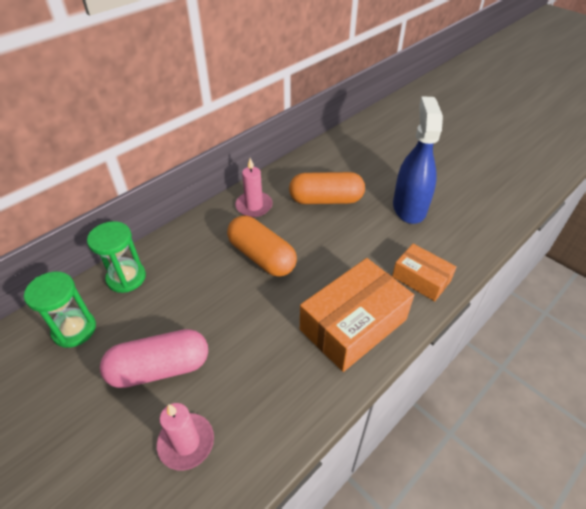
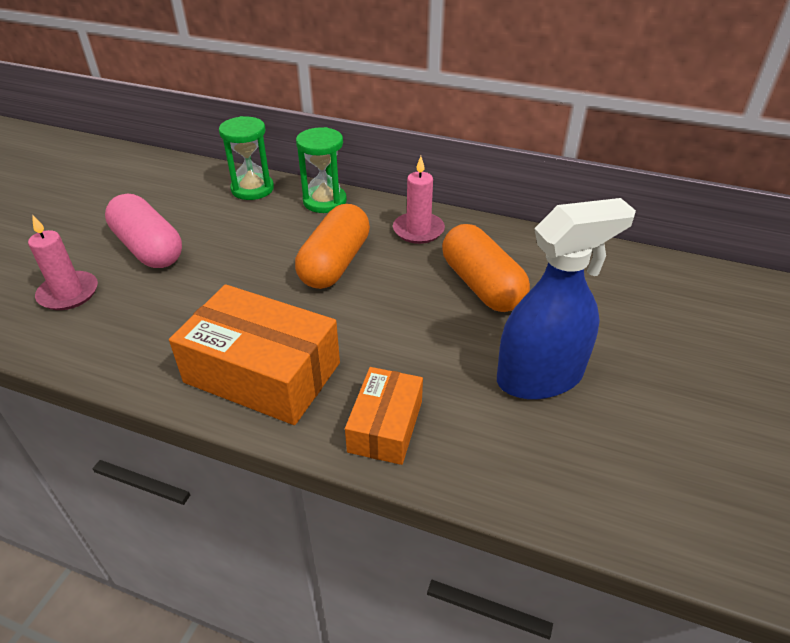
camera: 65 degrees right, 5 degrees down
(74, 329) = (177, 187): green hourglass -> green hourglass (324, 201)

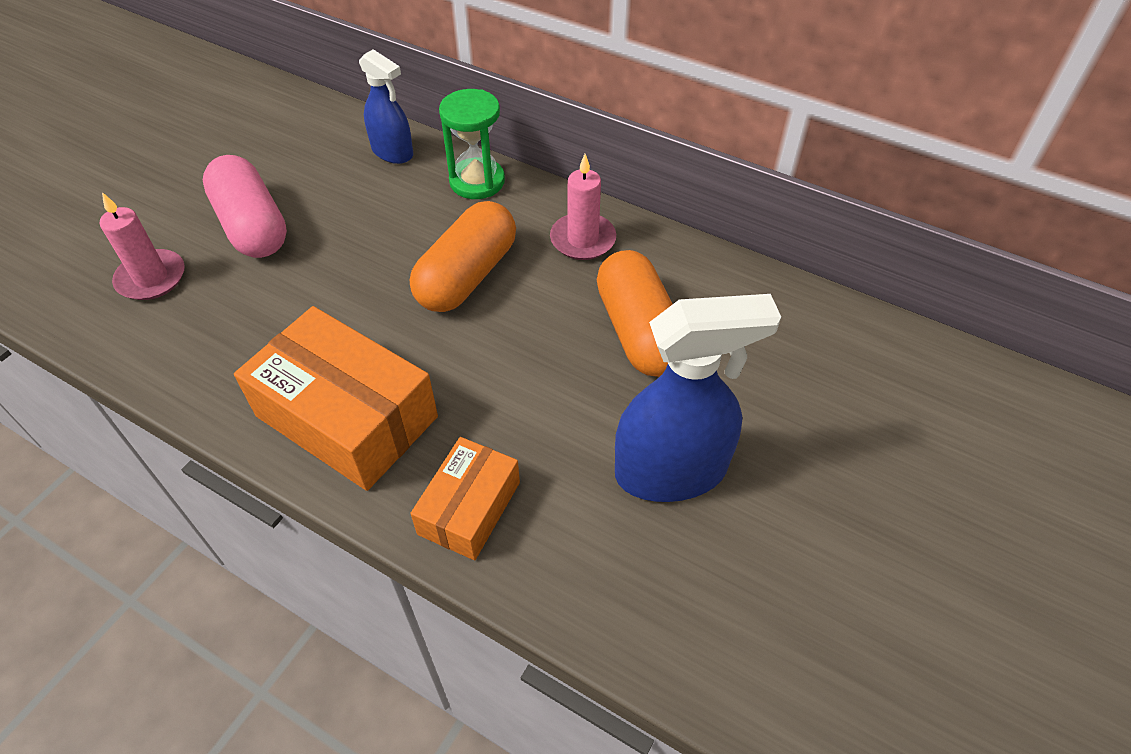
camera: 10 degrees right, 10 degrees up
(252, 189) = (392, 152): green hourglass -> blue spray bottle

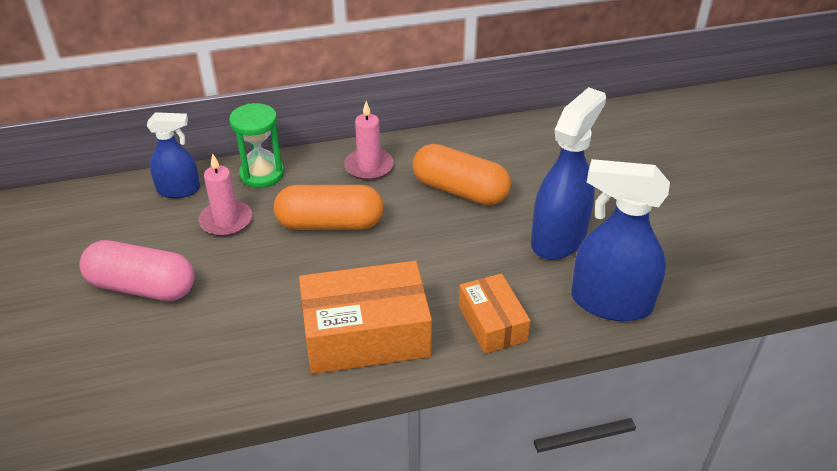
camera: 45 degrees left, 10 degrees down
(151, 278) = (113, 361): pink candle -> pink candle (226, 220)
(467, 276) = (330, 224): orange capsule -> orange capsule turned 75 degrees counterclockwise
(624, 599) = (610, 302): none -> blue spray bottle

